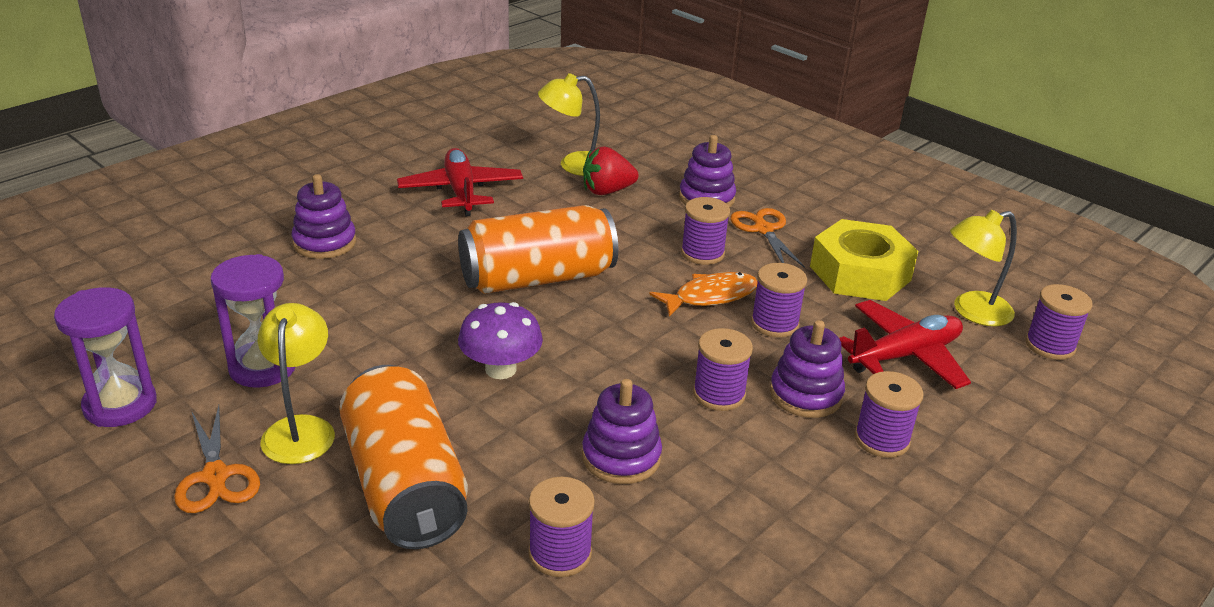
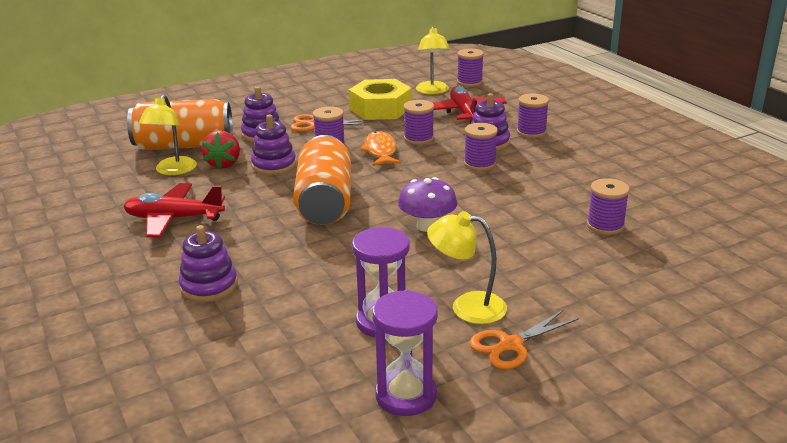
camera: 70 degrees left, 5 degrees down
(215, 476) = (511, 345): orange scissors -> orange scissors turned 150 degrees clockwise
(404, 485) = (537, 269): orange can -> orange can (184, 146)
(621, 457) = (528, 198): purple stacking toy -> purple stacking toy (274, 165)

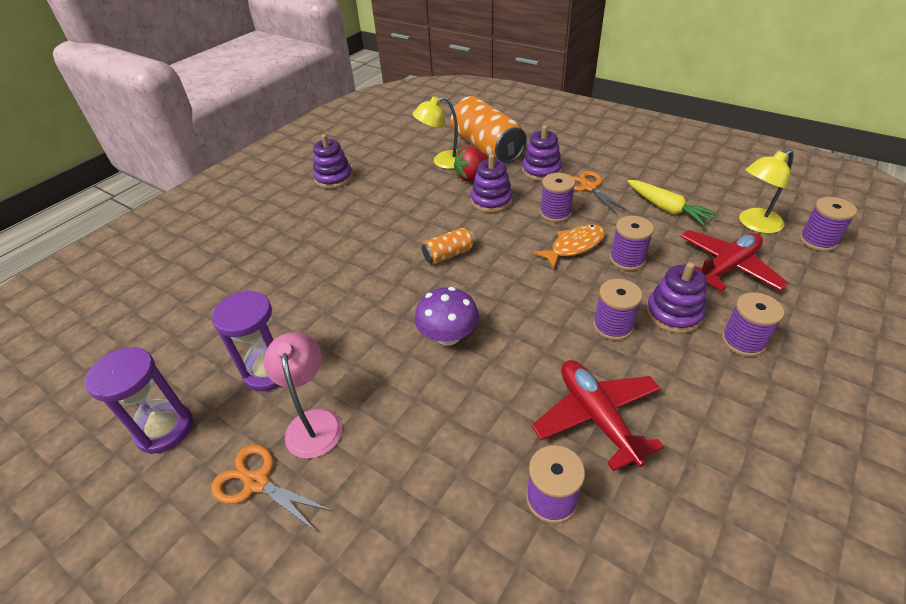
camera: 65 degrees right, 15 degrees up
(174, 219) = (372, 196): red plane -> red plane (597, 417)
(209, 286) = (287, 254): purple stacking toy -> purple stacking toy (334, 178)
(325, 202) = (449, 254): orange can -> orange can, size x0.46
(380, 109) = (667, 209): yellow nut -> yellow carrot
(467, 307) = (313, 422): yellow lamp -> pink lamp

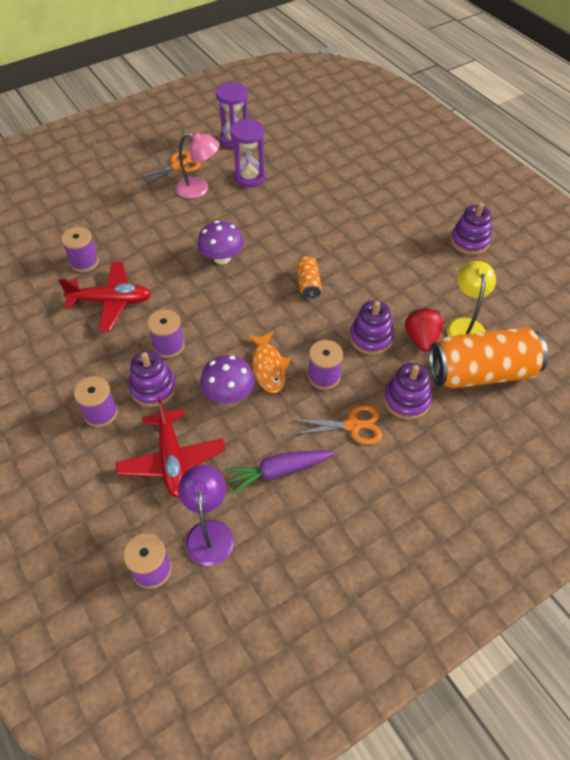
camera: 110 degrees right, 10 degrees up
(627, 259) = (229, 394): purple spool -> purple mushroom
(667, 209) = (278, 471): yellow carrot -> purple carrot
(754, 224) = (209, 532): yellow lamp -> purple lamp

